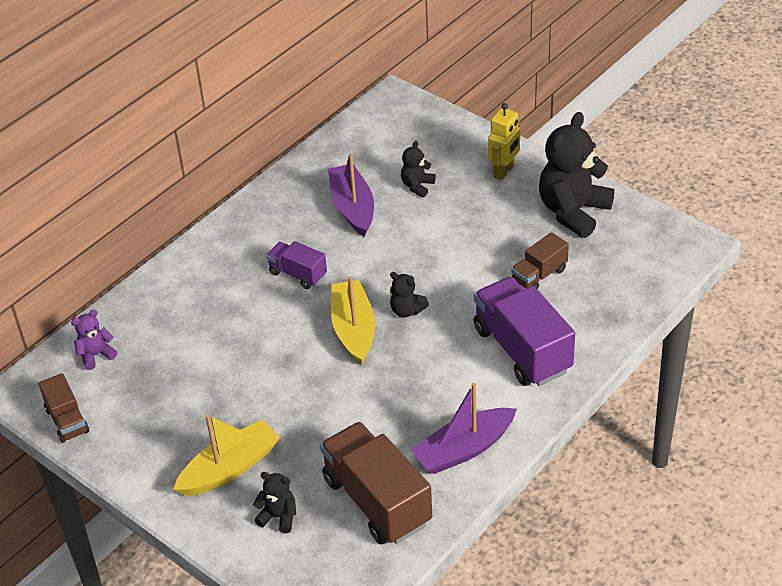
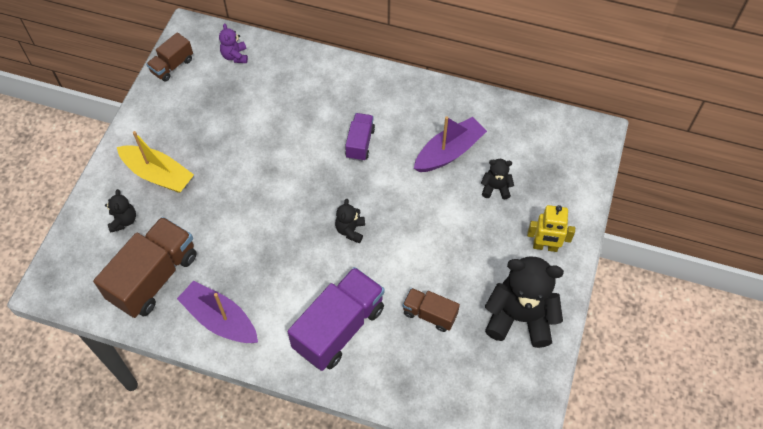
camera: 65 degrees right, 15 degrees up
(96, 355) = (235, 56): purple teddy bear -> purple teddy bear turned 135 degrees counterclockwise
(353, 329) = (317, 201): yellow boat -> none

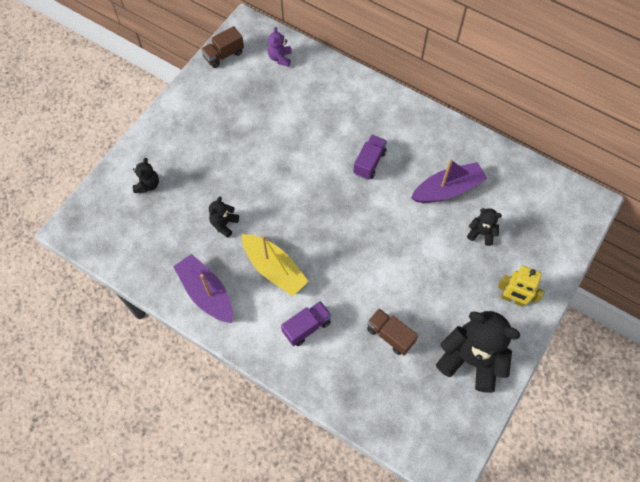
camera: 15 degrees right, 5 degrees up
(154, 277) = (160, 241): brown truck -> none
(158, 174) = (187, 150): yellow boat -> yellow boat (274, 269)
(339, 328) = (307, 327): purple truck -> purple truck, size x0.54
(350, 230) = (340, 240): black teddy bear -> black teddy bear (224, 224)

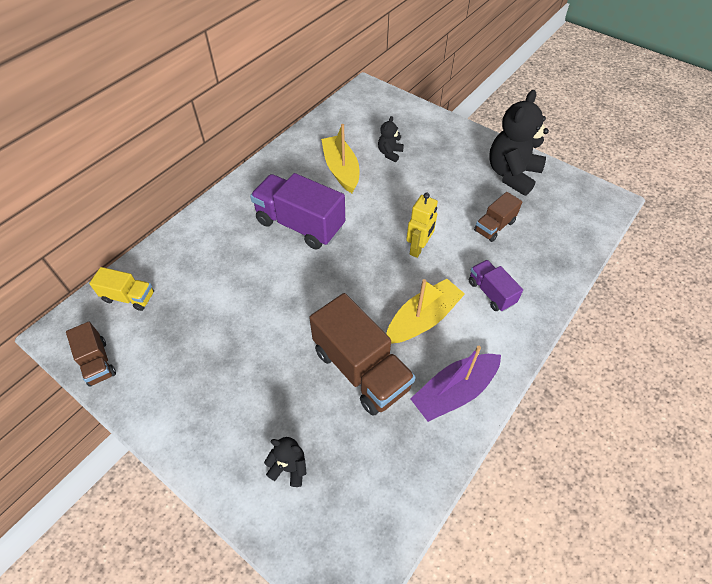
camera: 85 degrees left, 10 degrees down
(224, 224) = (361, 369): black teddy bear -> brown truck
(280, 58) = (129, 297): purple teddy bear -> yellow truck
(369, 162) = (300, 224): purple truck -> purple truck, size x1.87
(447, 189) = (341, 170): purple boat -> yellow boat
(512, 299) = (454, 143): yellow robot -> yellow robot (418, 248)

